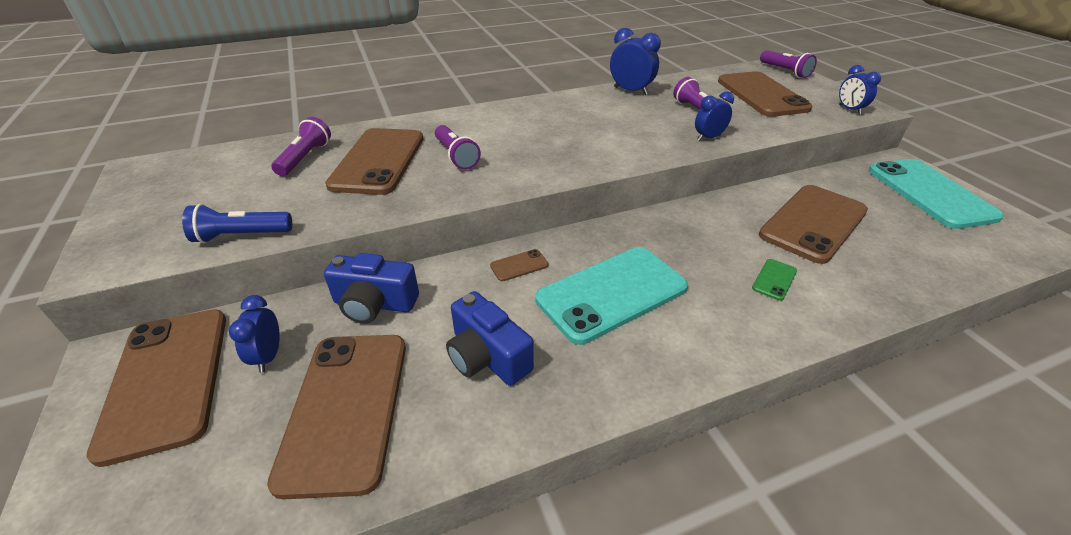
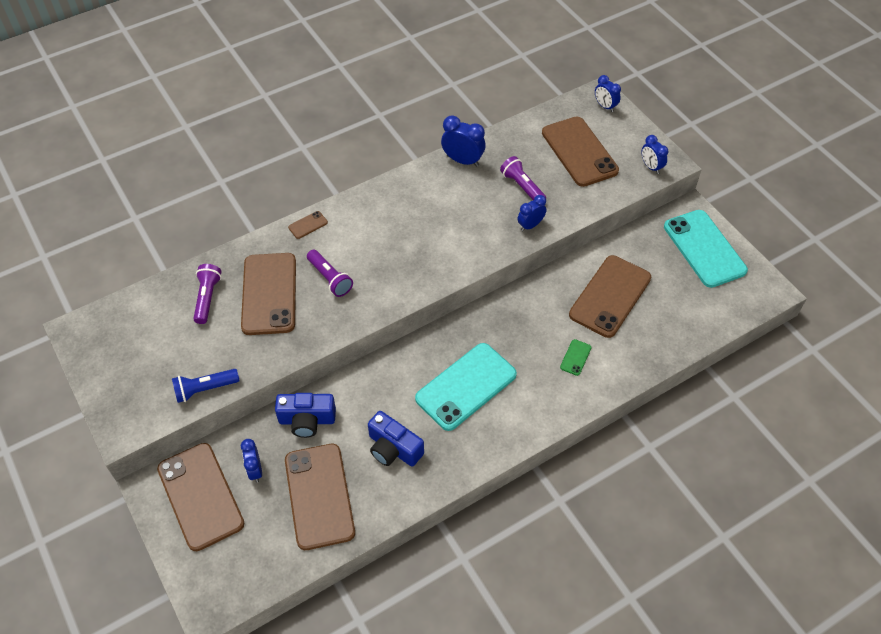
camera: 10 degrees left, 15 degrees up
(519, 265) = (398, 371): brown phone -> brown phone (308, 225)
(785, 71) = (605, 106): purple flashlight -> blue clock

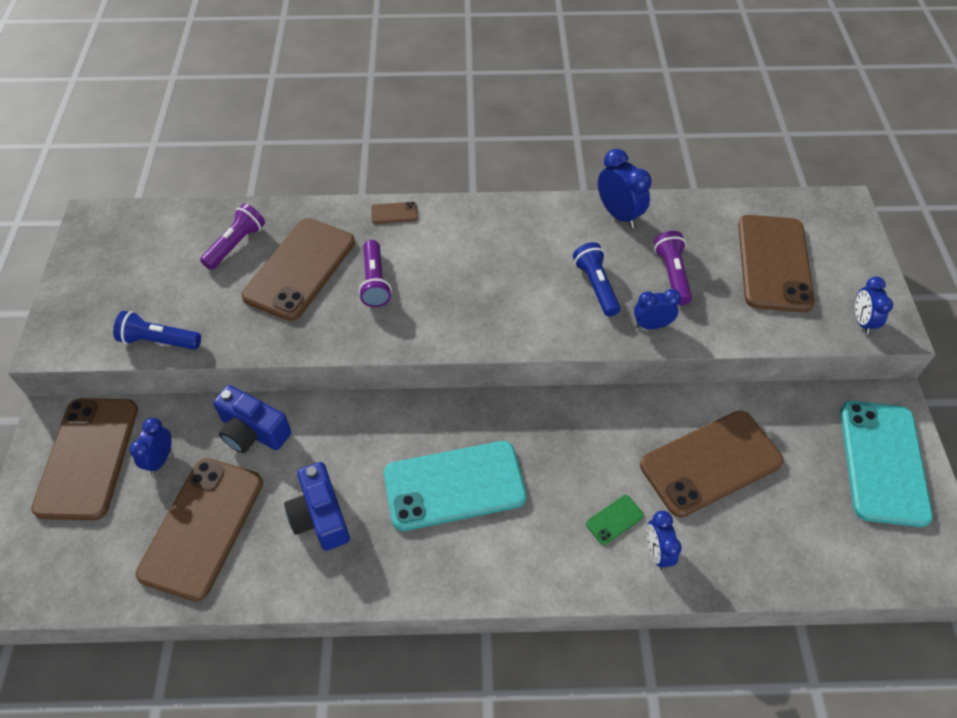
camera: 30 degrees right, 0 degrees up
(479, 215) = (596, 286): none -> blue flashlight
(605, 106) = (844, 222): blue clock -> blue clock (657, 552)

